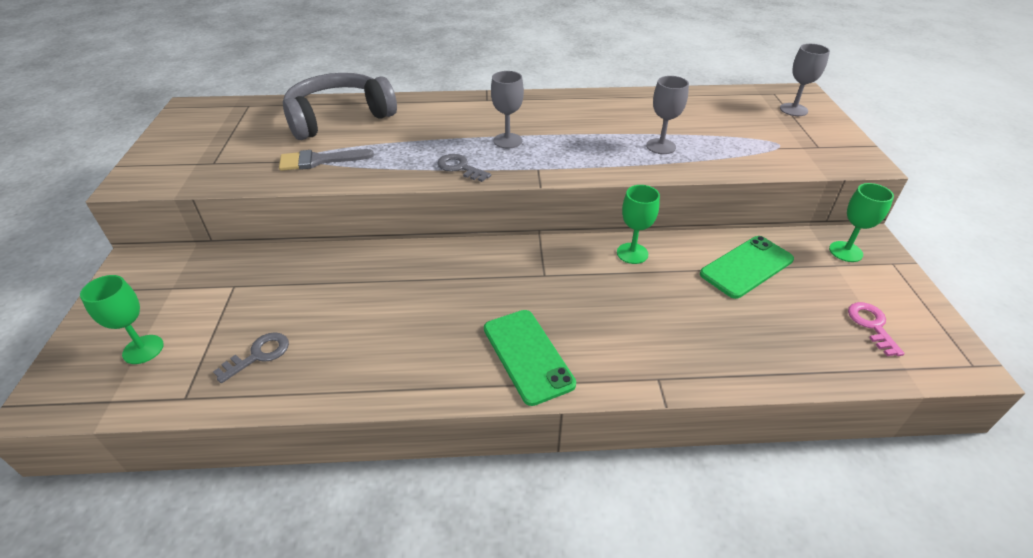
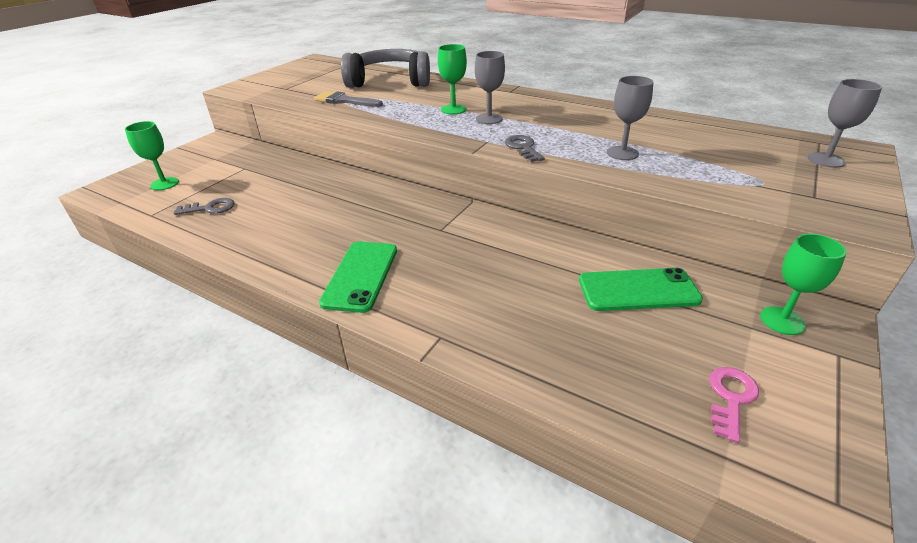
camera: 35 degrees right, 5 degrees down
(460, 168) = (429, 126): grey key -> grey key (523, 148)
(632, 253) = (534, 240): green goblet -> green goblet (453, 109)

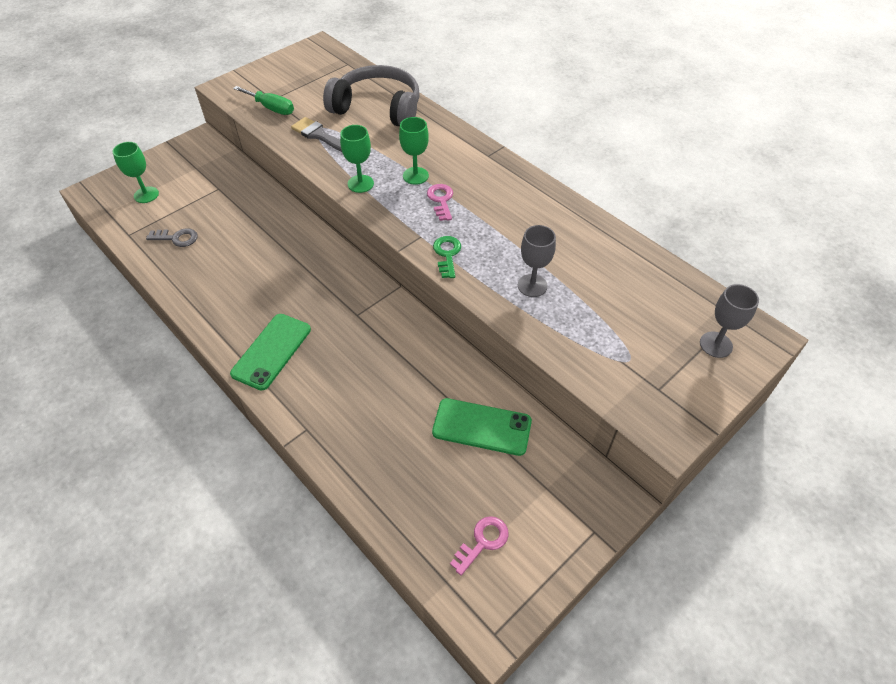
camera: 15 degrees right, 15 degrees up
(287, 93) = (271, 108): none -> green screwdriver
(489, 119) = (441, 200): grey goblet -> pink key
(523, 148) = (447, 254): grey key -> green key
(782, 320) = (576, 489): green goblet -> green goblet (360, 184)

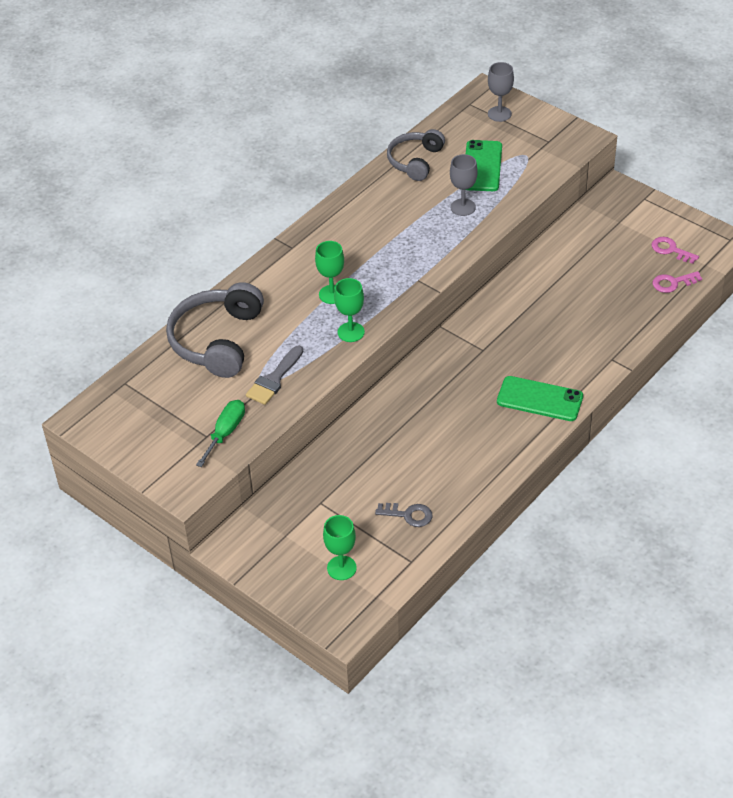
camera: 95 degrees left, 5 degrees down
(177, 238) = (408, 515): grey key -> grey key turned 105 degrees clockwise
(441, 200) = (365, 272): pink key -> pink key (673, 283)
(447, 254) = (437, 260): green key -> none
(482, 427) = (578, 259): green phone -> green phone (482, 166)
(618, 254) = (415, 161): none -> grey headphones

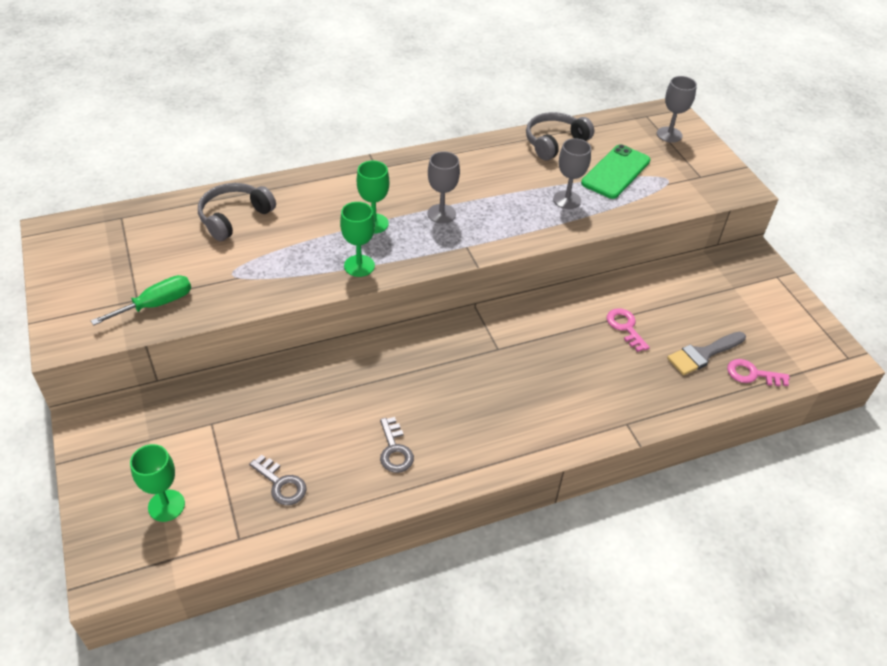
camera: 25 degrees right, 0 degrees up
(217, 340) = (234, 217): grey headphones -> grey headphones, size x0.65
(274, 379) = (248, 276): grey brush -> grey brush (703, 354)
(377, 262) = (441, 214): none -> grey goblet
(467, 455) = (395, 450): none -> grey key
(539, 399) = (516, 428): green phone -> none
(670, 250) = (772, 339): pink key -> pink key (625, 327)

